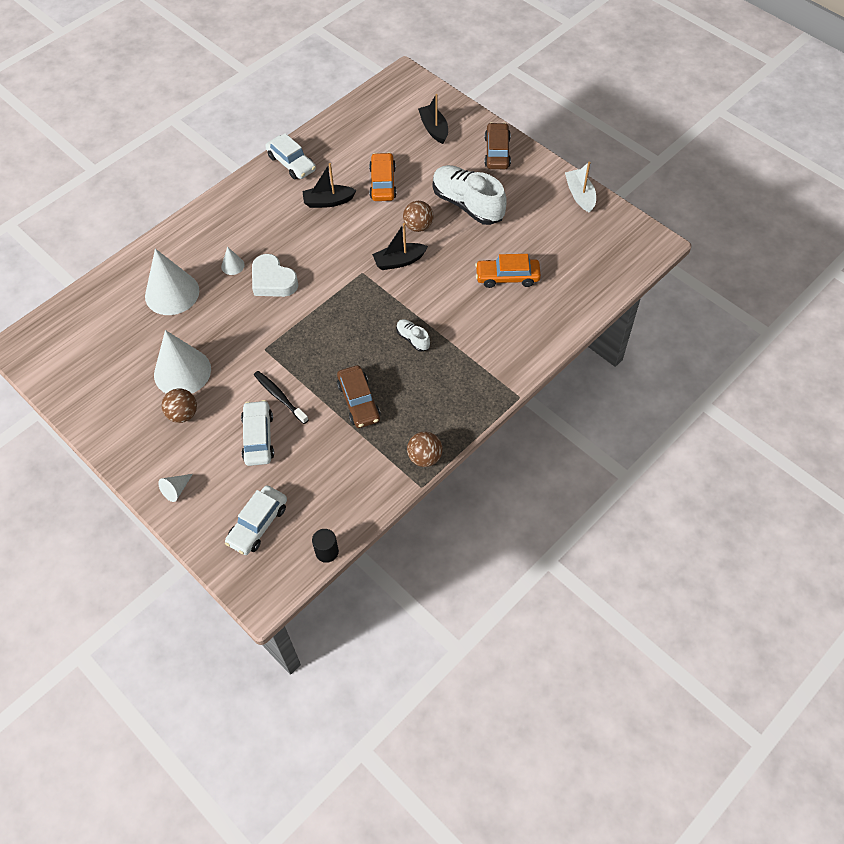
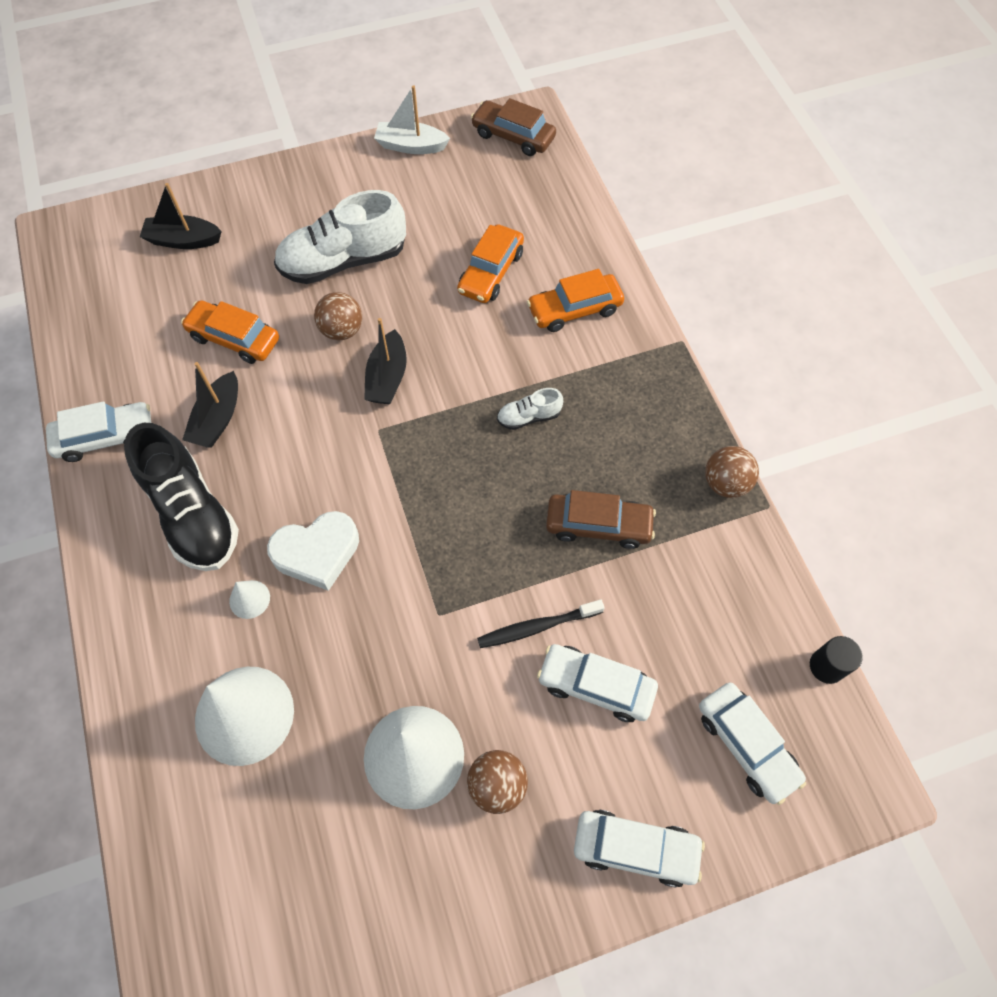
camera: 65 degrees left, 5 degrees up
(176, 490) = (635, 848): white cone -> white car
(267, 219) = (192, 513): none -> black shoe
(497, 152) = (279, 193): brown car -> brown car (513, 136)
(507, 331) = (574, 309): none -> orange car

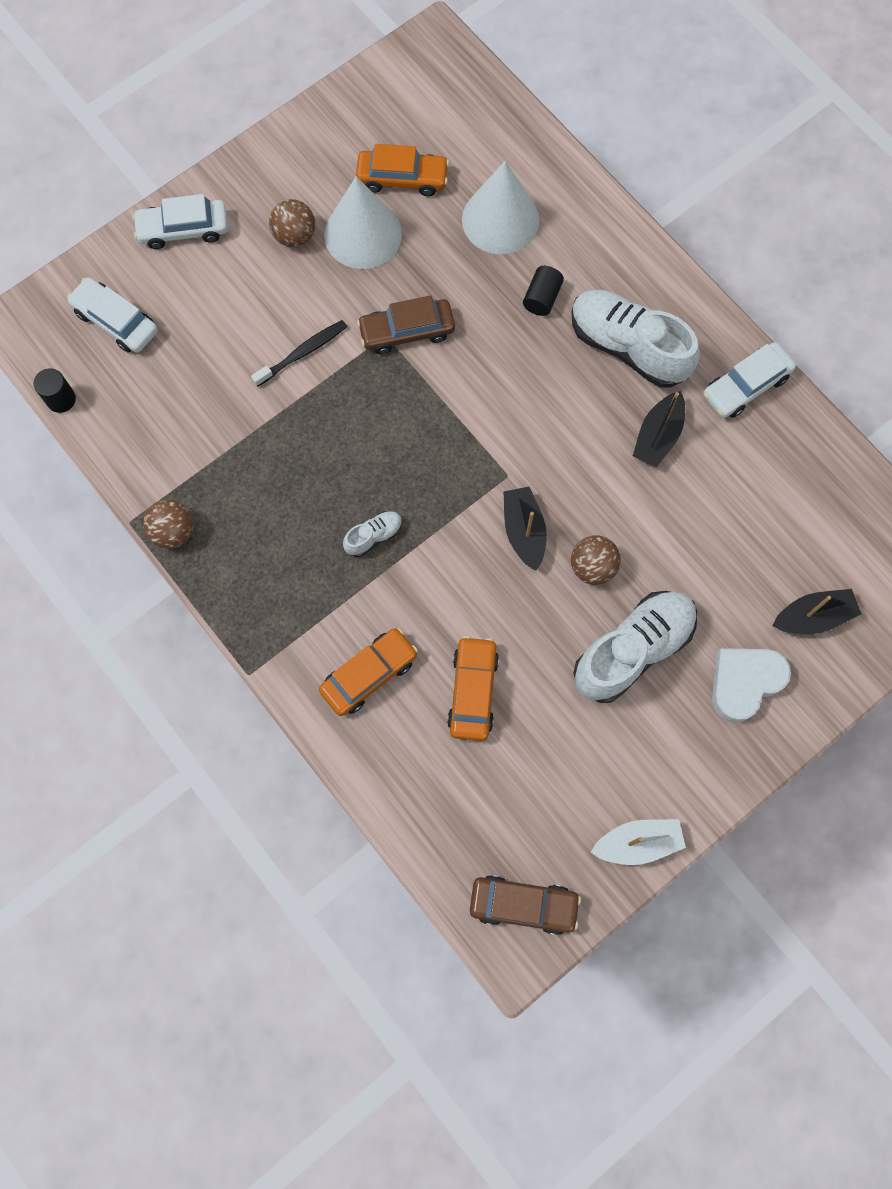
camera: 160 degrees right, 10 degrees up
(192, 513) = (628, 347): black shoe -> white shoe
(218, 419) = (658, 436): black boat -> black boat turned 150 degrees counterclockwise
(234, 338) = (691, 521): orange car -> orange car (402, 178)
(249, 599) = (542, 298): white cone -> black cylinder
(317, 552) = (507, 351): white heart -> white heart (744, 682)
(596, 686) = (242, 325): white car -> none
(598, 525) = (277, 453): brown car -> brown car (407, 331)

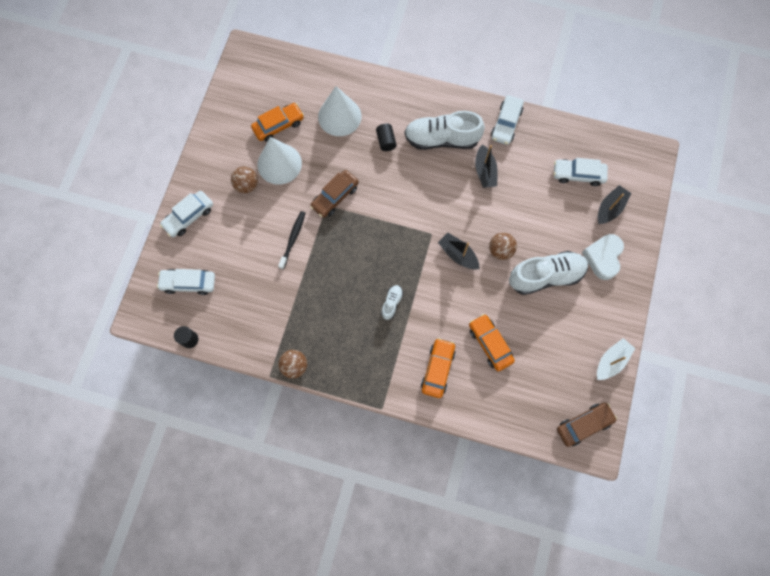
camera: 35 degrees left, 0 degrees up
(633, 650) = (545, 276): white shoe -> white shoe turned 60 degrees clockwise
(801, 533) = (578, 174): none -> white car

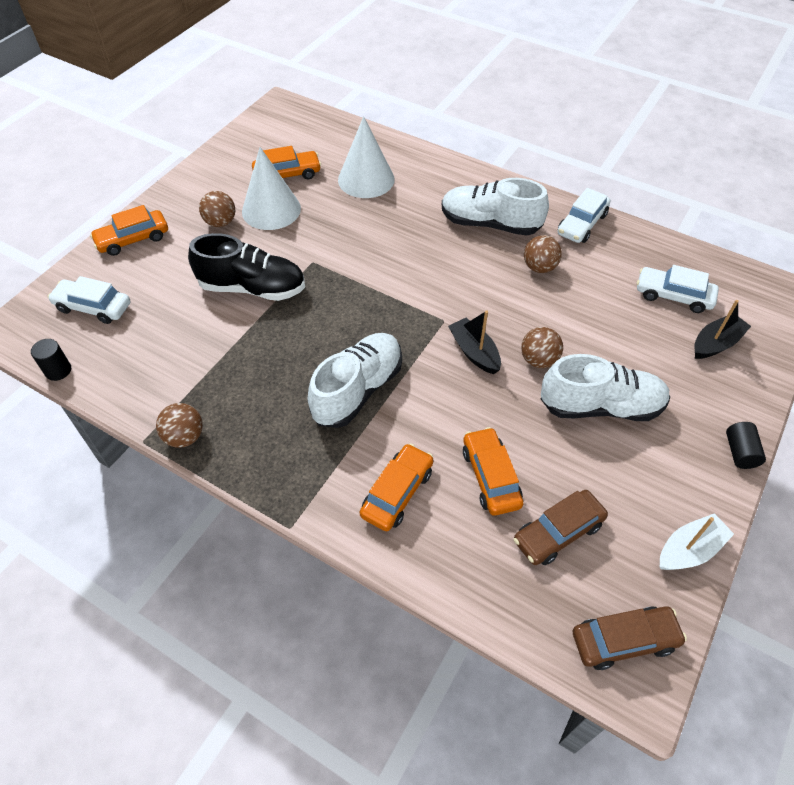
camera: 15 degrees right, 20 degrees down
(189, 216) = (133, 239): white car -> orange car
(293, 239) = (252, 288): black toothbrush -> black shoe
(335, 197) = (327, 255): brown car -> brown car (558, 532)
(386, 141) = (416, 213): black cylinder -> black cylinder (740, 452)
(391, 303) = (358, 390): white shoe -> white shoe, size x2.19
(485, 171) = (539, 267): black boat -> brown ball
(603, 257) = (696, 401): white heart -> none

